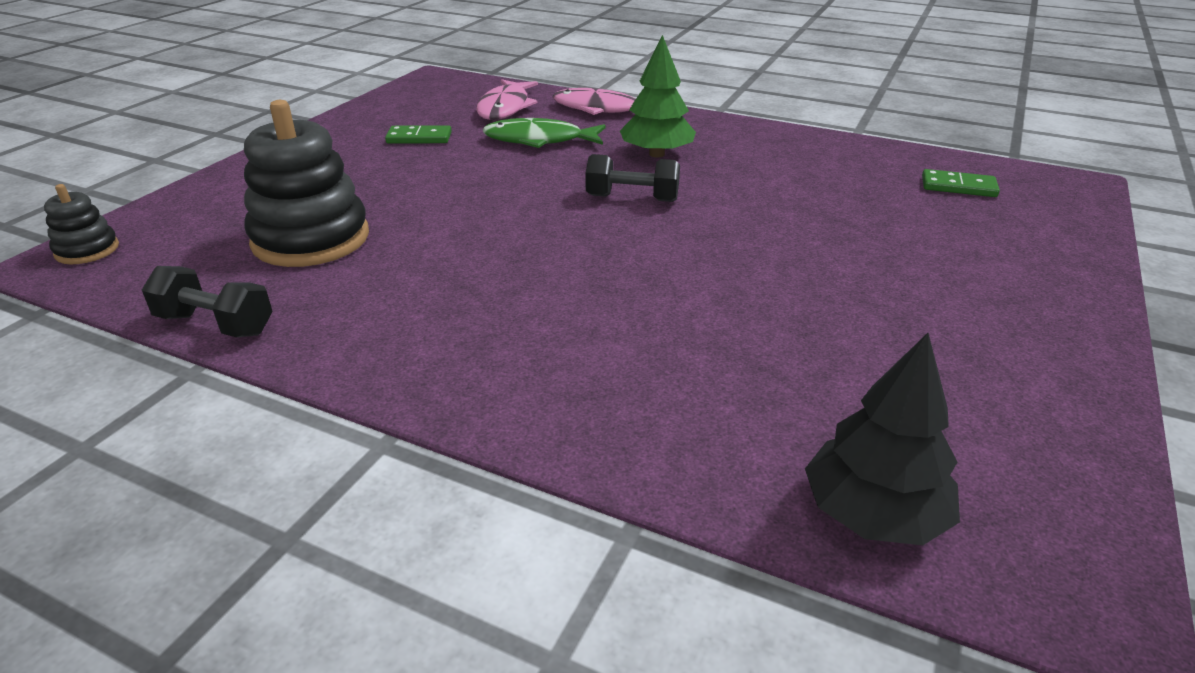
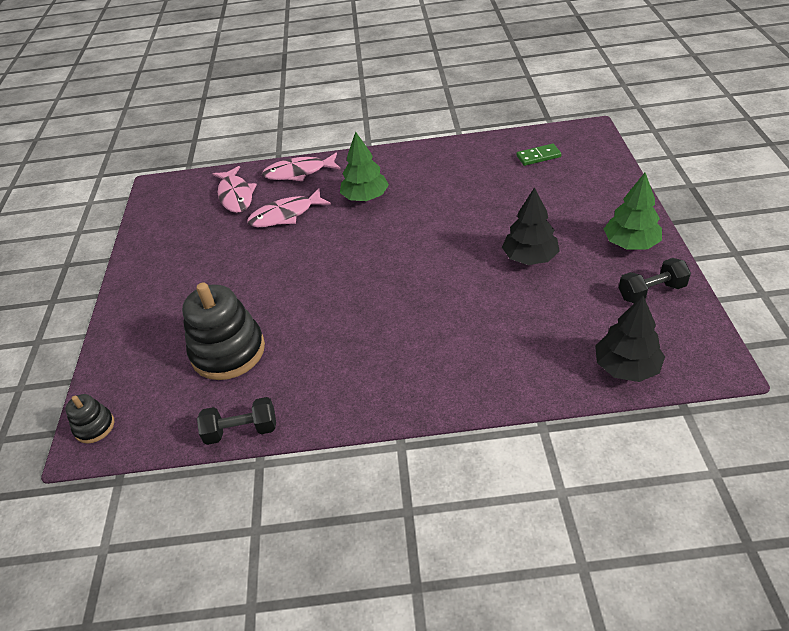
camera: 25 degrees left, 10 degrees up
(419, 138) = (207, 245): green domino -> none
(539, 140) = (285, 215): green fish -> pink fish
(632, 198) = (382, 238): black dumbbell -> black dumbbell (651, 292)
(832, 293) = (530, 257): none -> black tree
(1037, 339) = (630, 243): none -> green tree

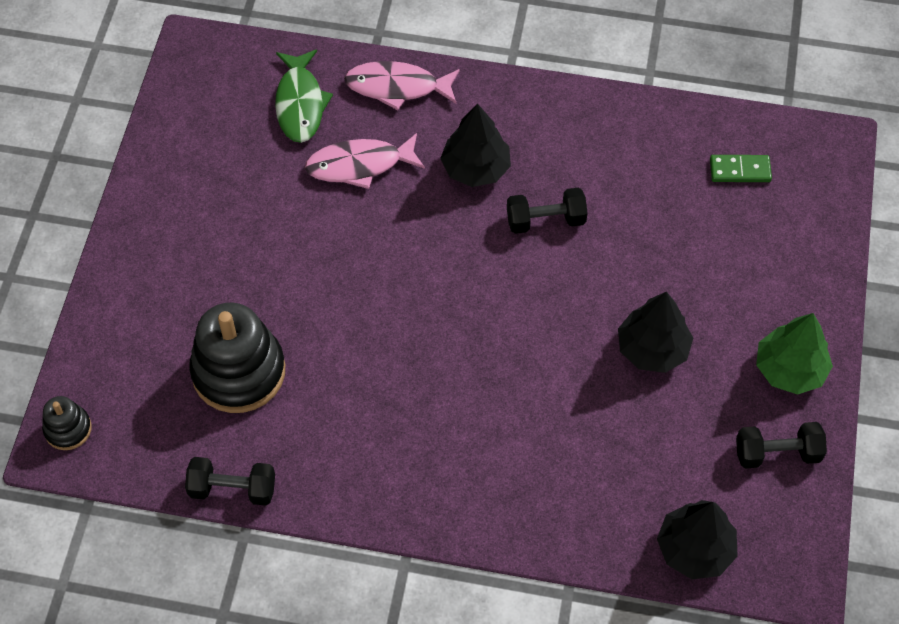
camera: 10 degrees right, 15 degrees up
(235, 195) = (300, 104): pink fish -> green fish
(365, 197) = (475, 168): green tree -> black tree
(423, 211) = (545, 220): none -> black dumbbell

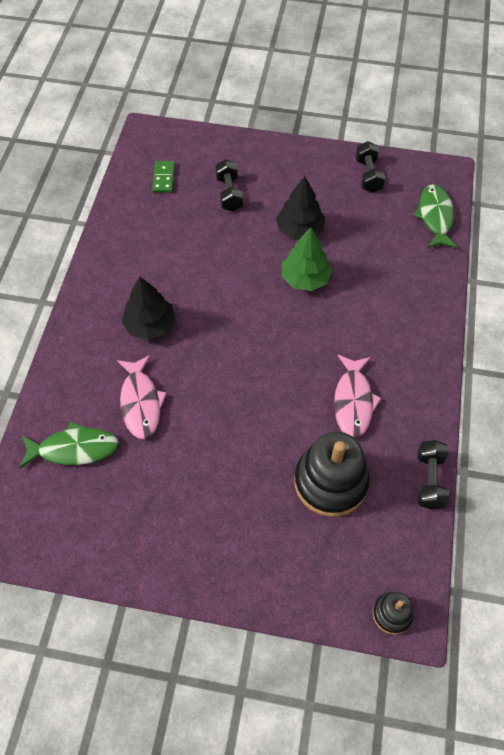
camera: 90 degrees left, 0 degrees up
(397, 87) = (66, 377): pink fish -> pink fish (353, 401)
(545, 220) = (198, 283): black dumbbell -> black dumbbell (229, 194)
(694, 549) = (435, 217): black tree -> green fish
(789, 369) = (311, 166): green tree -> green tree (305, 278)

